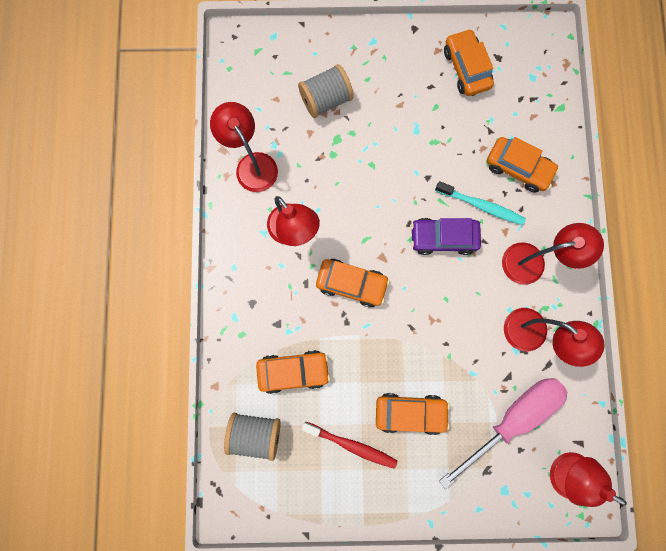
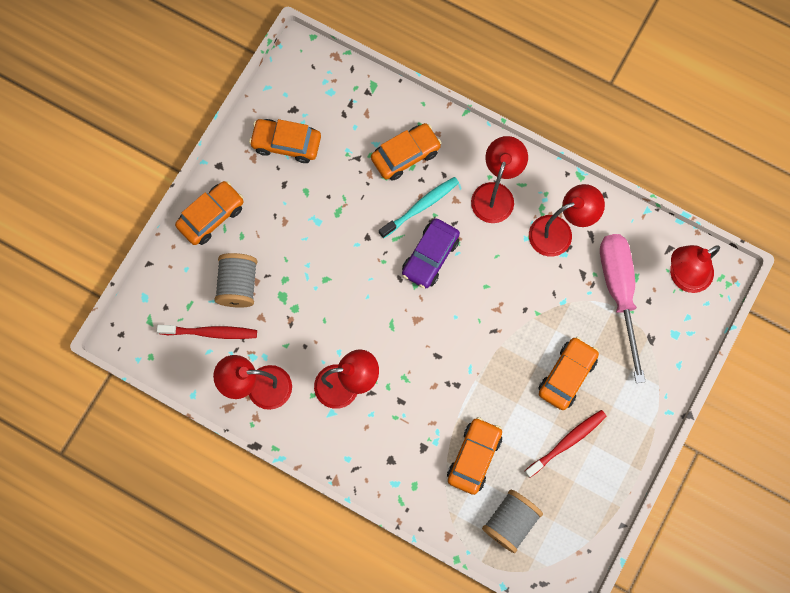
camera: 60 degrees left, 5 degrees down
(275, 101) = (211, 332): none -> red toothbrush
(351, 284) = (425, 360): orange car -> orange car (211, 216)

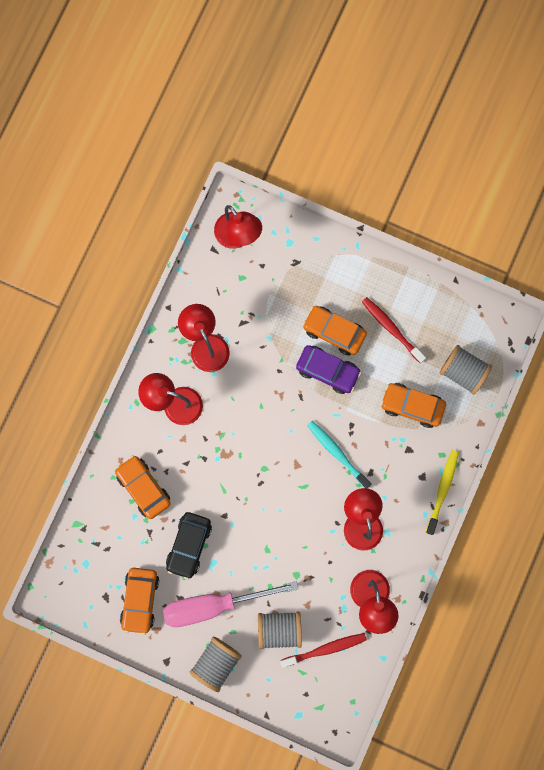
camera: 95 degrees left, 5 degrees up
(211, 216) = (216, 662): orange car -> grey spool
(211, 332) = (325, 649): red toothbrush -> red toothbrush turned 75 degrees clockwise
(339, 197) = (189, 545): none -> black car
(373, 482) = (442, 490): none -> yellow toothbrush
(421, 206) = (192, 469): turquoise toothbrush -> turquoise toothbrush (337, 453)
(430, 256) = (238, 457): purple car -> purple car (327, 371)
(619, 293) = (257, 291): pink screwdriver -> pink screwdriver (214, 604)

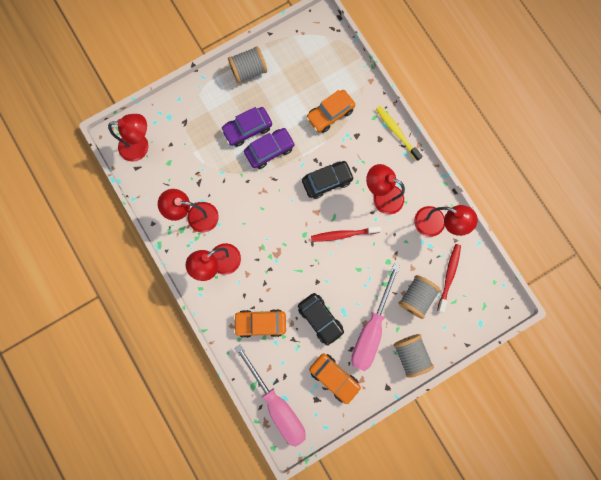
camera: 55 degrees left, 0 degrees up
(75, 560) = (277, 404): none -> pink screwdriver
(334, 332) = (247, 129): orange car -> purple car
(337, 453) = (327, 181): turquoise toothbrush -> black car
(391, 329) = (271, 93): red toothbrush -> red toothbrush (343, 234)
(463, 372) = (331, 69): grey spool -> grey spool (249, 71)

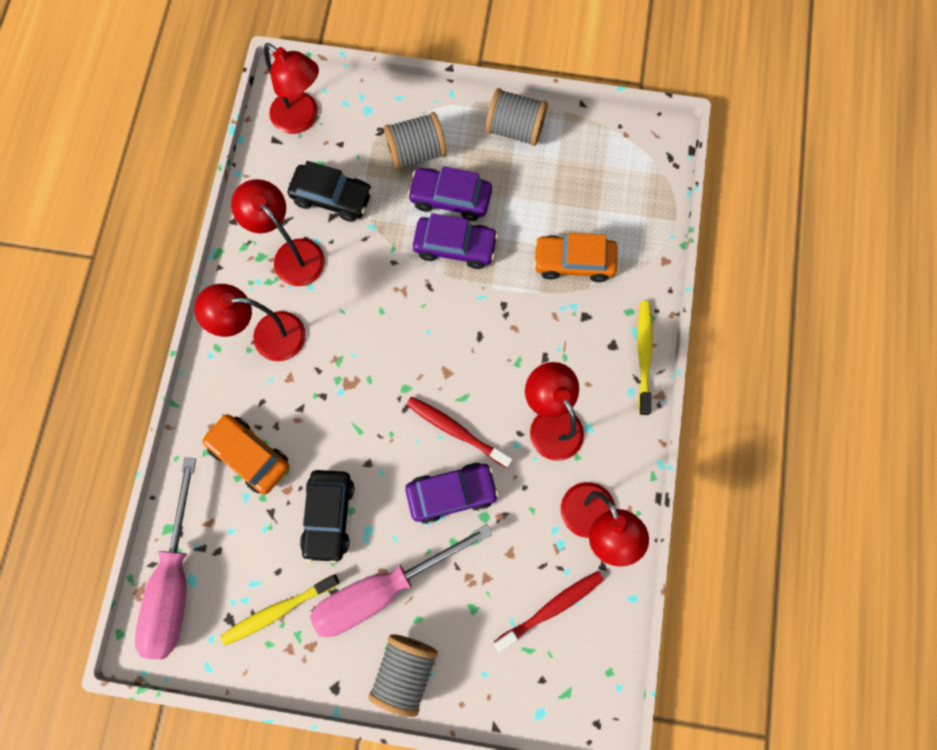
camera: 40 degrees right, 5 degrees down
(327, 181) = (495, 344): black car -> black car (332, 198)
(334, 377) = (278, 610): orange car -> yellow toothbrush
(365, 263) = (451, 493): none -> purple car
(416, 297) = (481, 597): grey spool -> grey spool (416, 152)

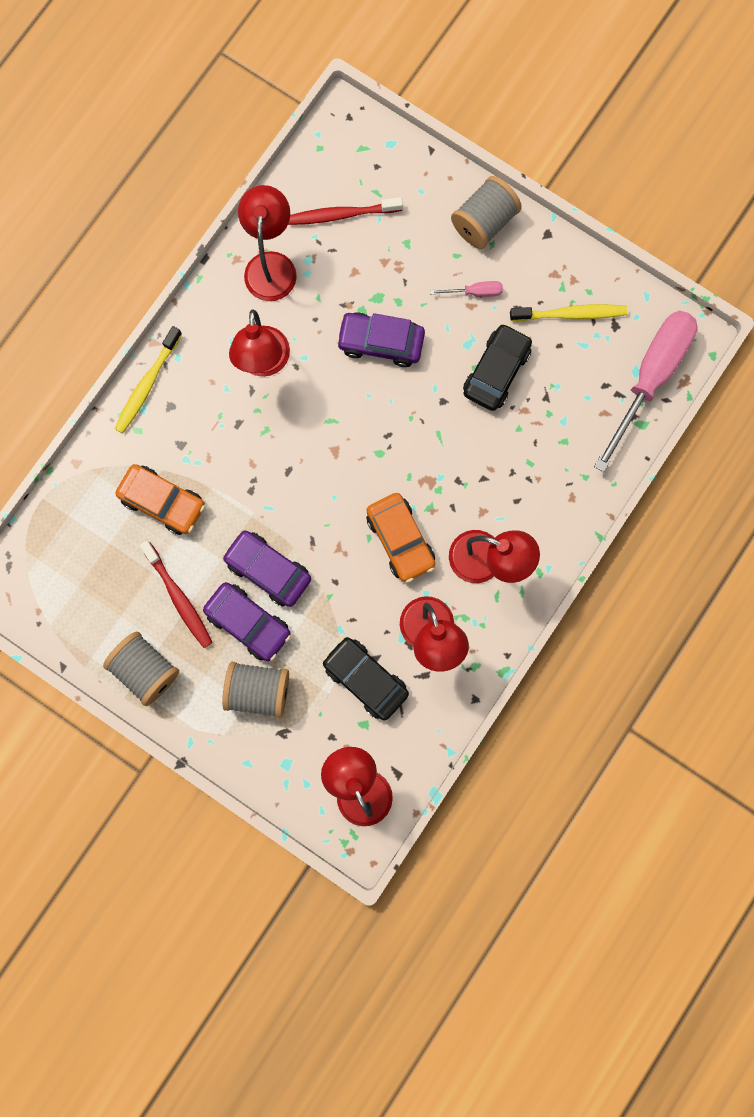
camera: 155 degrees left, 5 degrees up
(250, 455) = (546, 456): orange car -> orange car (400, 540)
(383, 588) = (475, 292): pink screwdriver -> pink screwdriver, size x0.41
(456, 430) = (351, 394): red toothbrush -> red toothbrush (179, 597)

